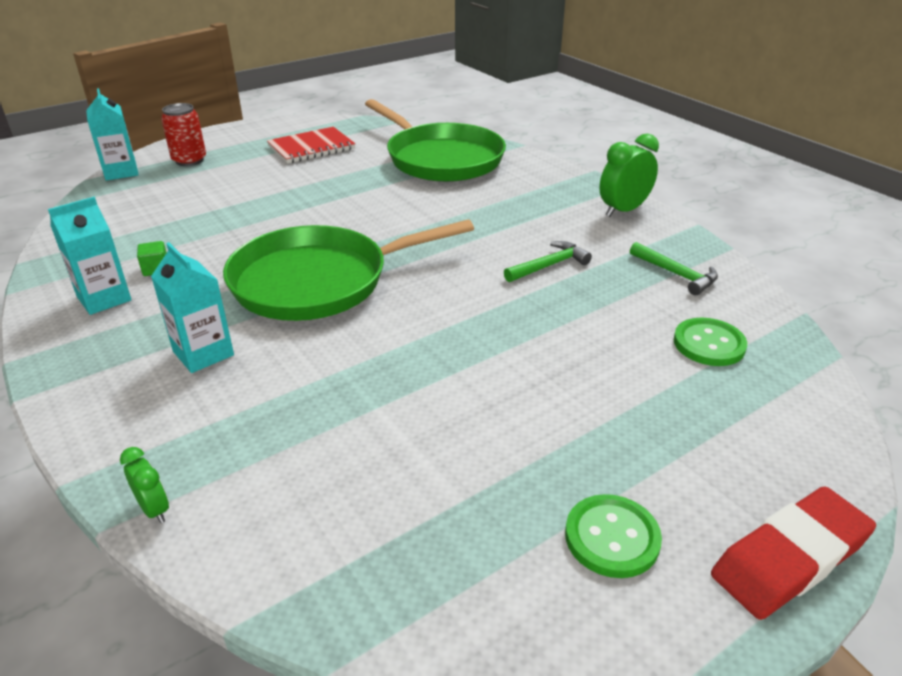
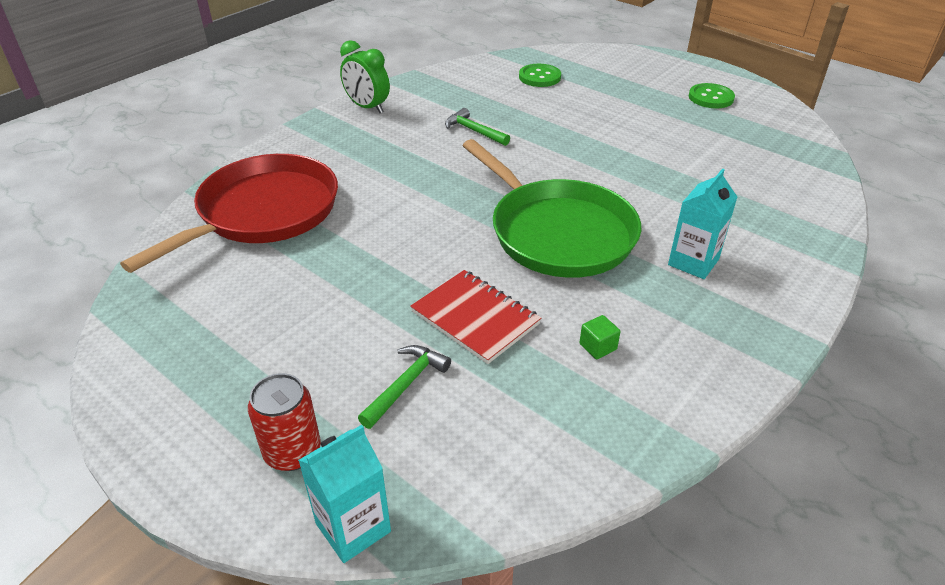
camera: 105 degrees left, 5 degrees up
(104, 299) = (670, 361): turquoise carton -> none
(154, 509) = (832, 228): green clock -> none
(311, 148) = (232, 327): red notebook -> red notebook (475, 318)
(441, 159) = (263, 212): green pan -> red pan
(676, 274) = (462, 86): green hammer -> green hammer (406, 384)
(790, 558) = (684, 63): red eraser -> none

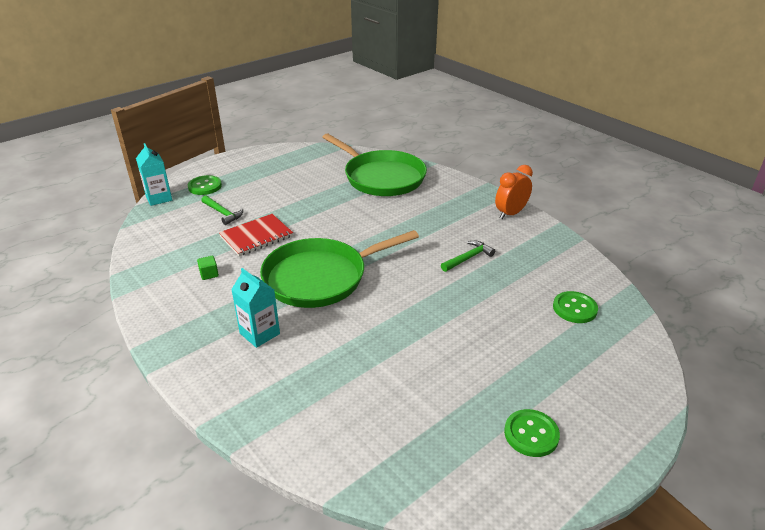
camera: 100 degrees right, 5 degrees down
(263, 212) = (381, 177): red pan -> green pan
(292, 452) = (205, 186): red can -> green button
(367, 107) = (510, 213): green clock -> orange clock

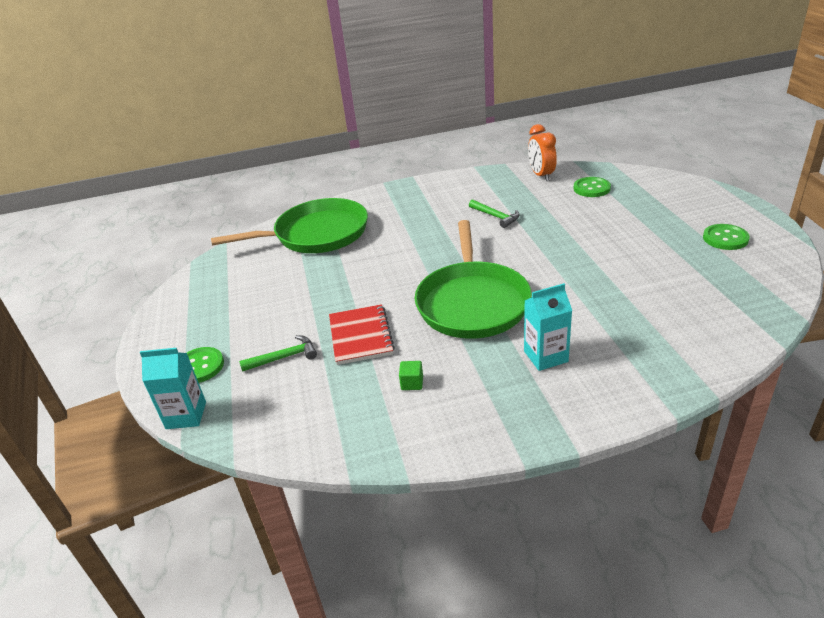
camera: 60 degrees left, 0 degrees up
(468, 258) = (496, 217): green hammer -> green hammer turned 150 degrees clockwise
(510, 213) = (444, 183): orange clock -> orange clock (541, 175)

